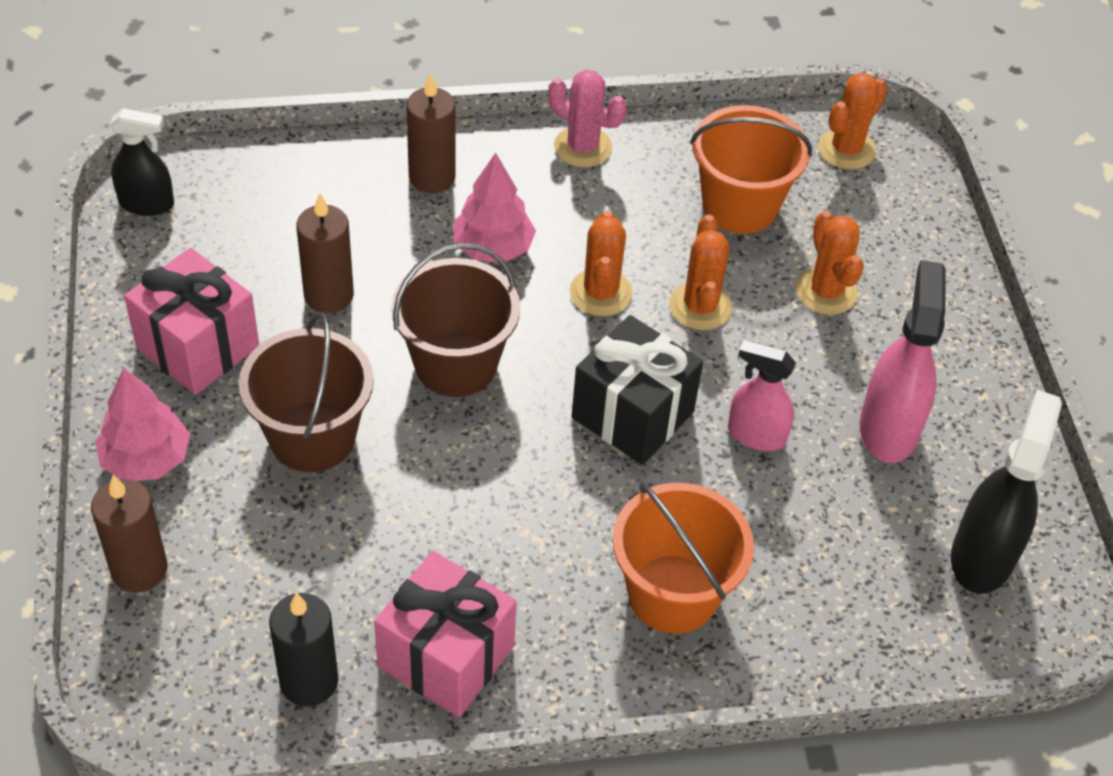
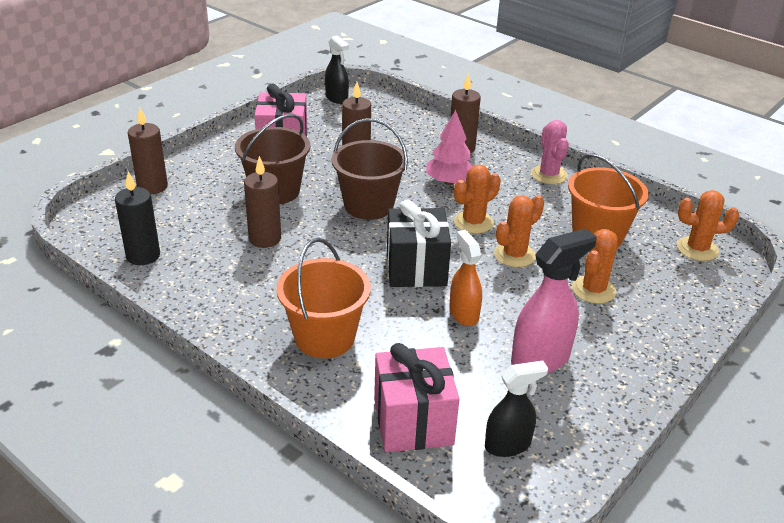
camera: 50 degrees right, 15 degrees down
(146, 459) = (209, 161): pink tree -> none
(413, 522) = (265, 239): none -> brown candle
(446, 656) = (200, 286): pink gift -> pink gift (413, 422)
(756, 435) = (463, 314): pink spray bottle -> orange spray bottle
(982, 556) = (508, 445): black spray bottle -> black spray bottle, size x0.65

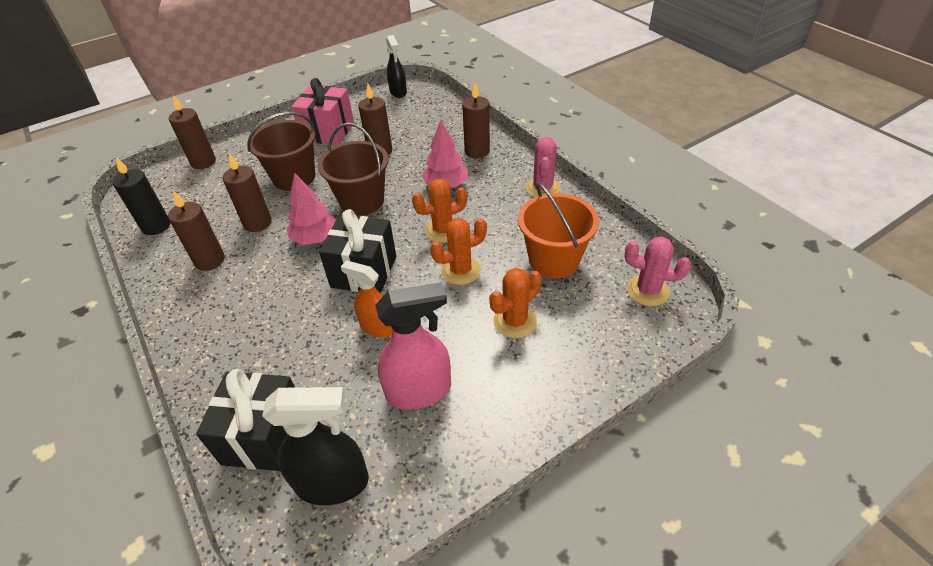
camera: 20 degrees right, 10 degrees up
(235, 280) = (210, 260): none -> brown candle
(324, 337) = (245, 330): orange bucket -> none
(341, 245) = (315, 238): none -> pink tree
(413, 422) = (264, 436): pink gift -> black gift
(463, 314) = (377, 327): orange spray bottle -> orange spray bottle turned 60 degrees counterclockwise
(508, 445) = (333, 483): black spray bottle -> black spray bottle, size x1.53
(697, 249) = (648, 290): orange cactus -> pink cactus

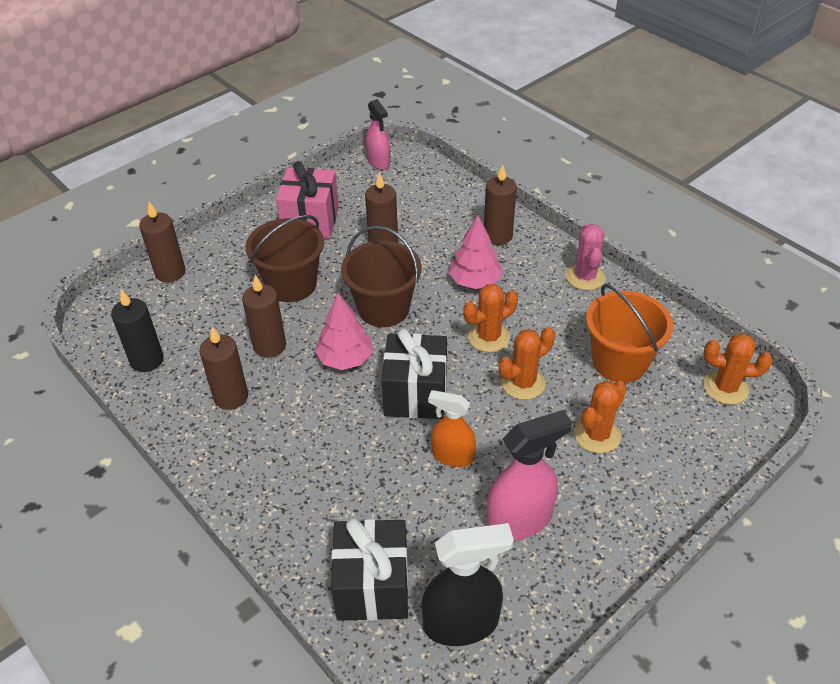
camera: 10 degrees left, 0 degrees up
(398, 92) = (379, 162): black spray bottle -> pink spray bottle
(648, 290) = (725, 387): pink cactus -> orange cactus

